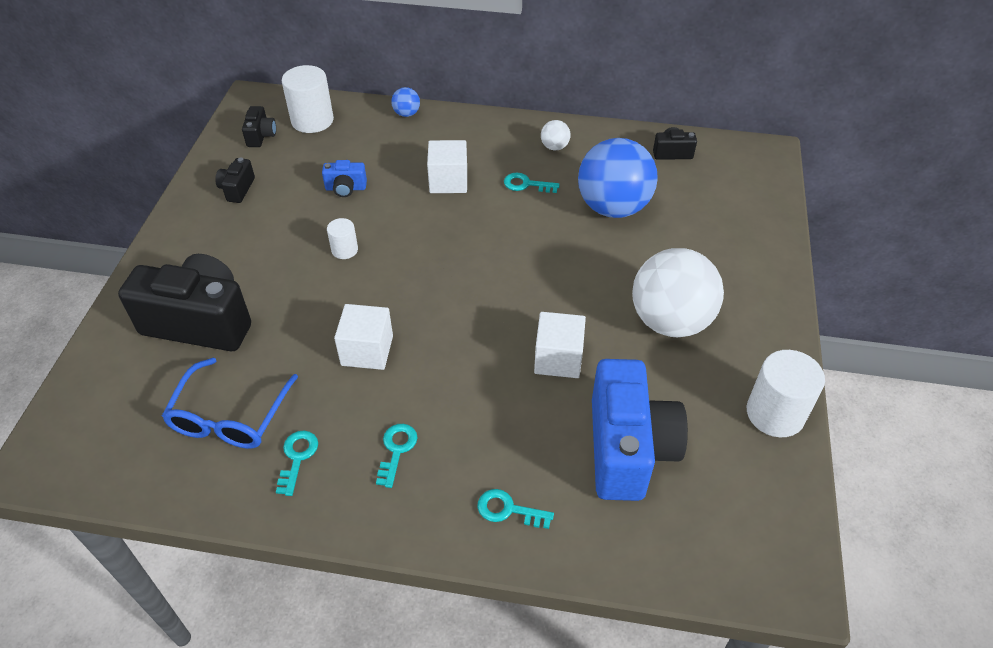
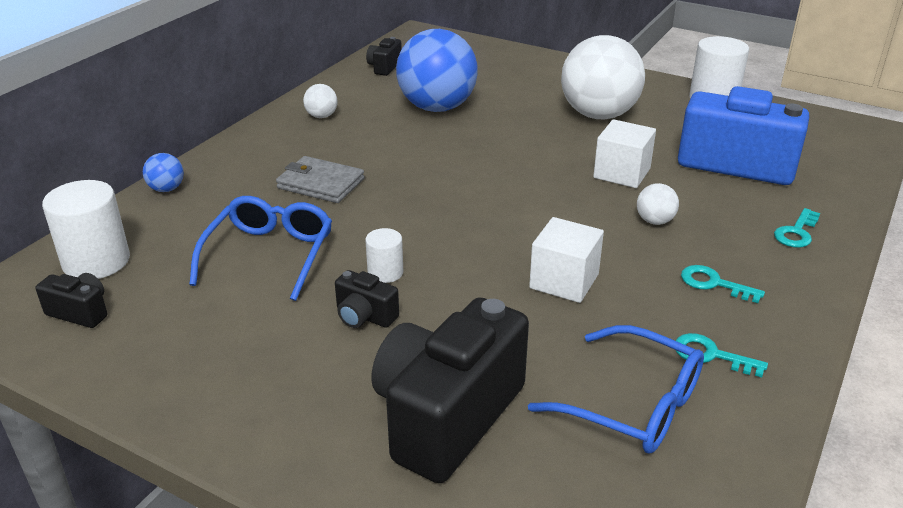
camera: 70 degrees left, 15 degrees down
(237, 189) = (184, 350): black camera -> black camera (364, 316)
(346, 188) = (269, 255): blue camera -> blue glasses
(448, 181) = (320, 183): white cube -> grey wallet
(482, 395) = (655, 221): none -> white ball
(526, 184) = (366, 141): turquoise key -> none

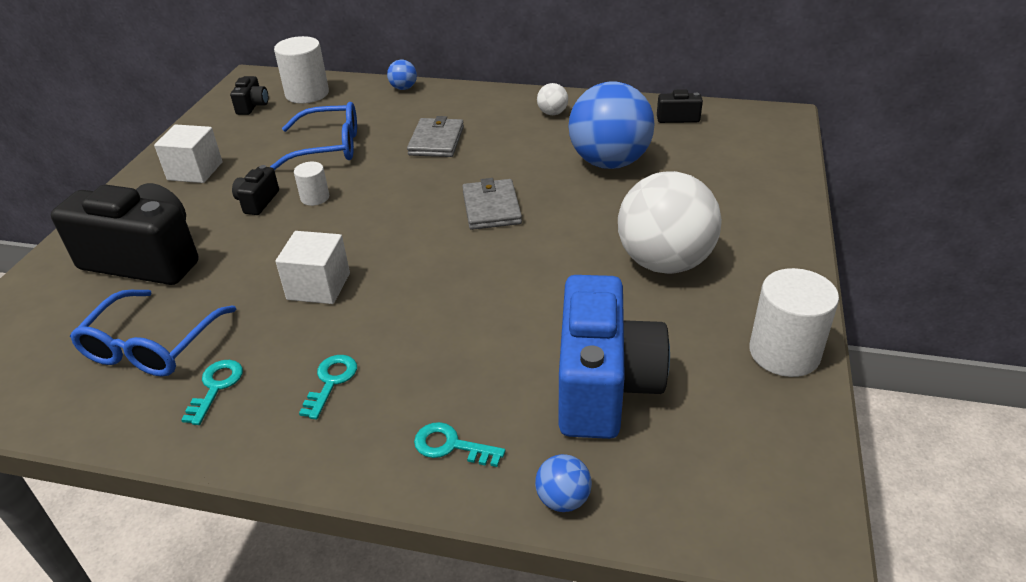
camera: 75 degrees right, 5 degrees up
(476, 171) = (491, 208): none -> grey wallet
(622, 173) = (532, 296): white cube -> white cube (195, 171)
(655, 221) = (439, 330): white ball -> none
(848, 196) = (563, 499): none -> blue ball

